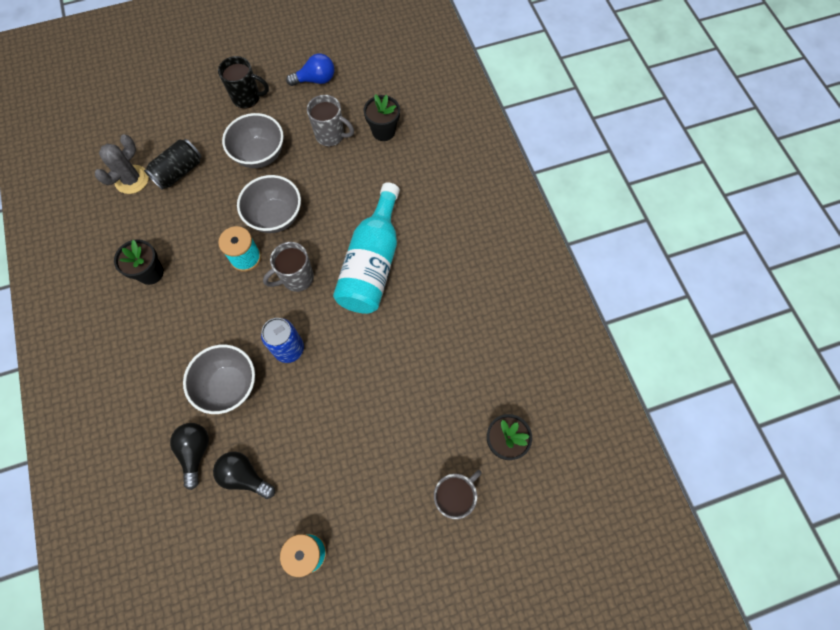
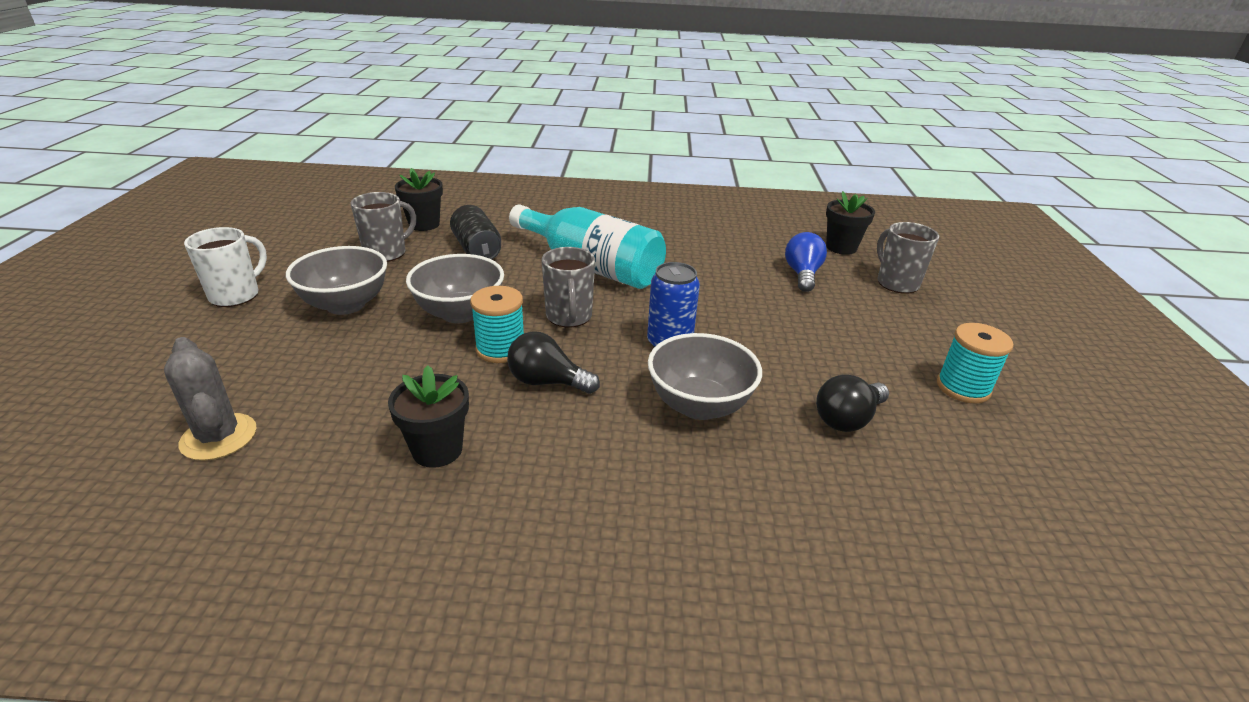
camera: 70 degrees left, 35 degrees down
(179, 172) = (276, 380): black can -> black can (477, 249)
(195, 452) = (797, 461): black light bulb -> black light bulb (547, 382)
(247, 98) = (236, 295): black mug -> white mug
(315, 80) = (289, 245): blue light bulb -> blue light bulb (802, 274)

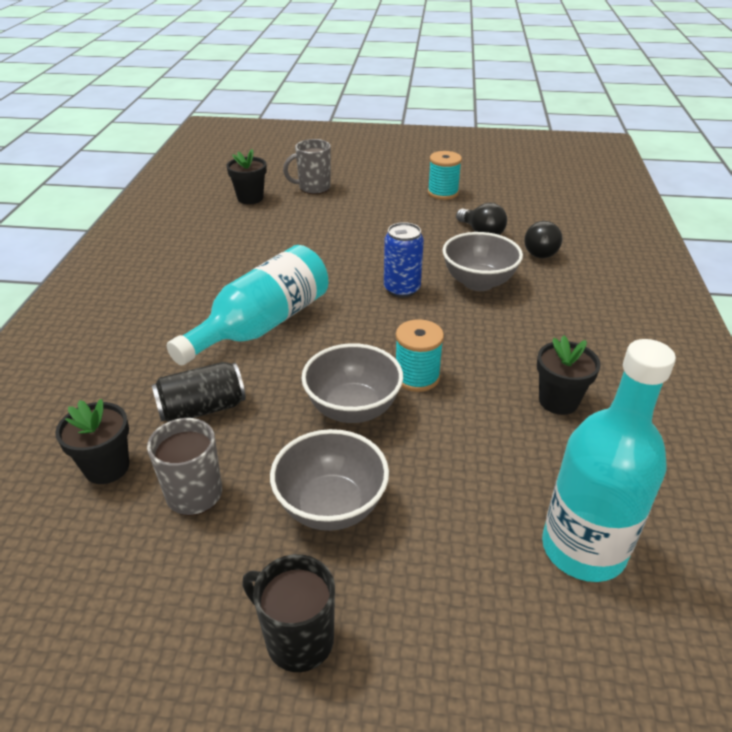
camera: 85 degrees left, 5 degrees up
(219, 437) = (583, 548): grey cactus -> turquoise bottle
(236, 295) = (297, 639): white mug -> black mug
(547, 382) = (462, 349): black light bulb -> black light bulb (541, 251)
(569, 317) = (361, 339): grey mug -> none
(802, 274) = (295, 221): blue light bulb -> none

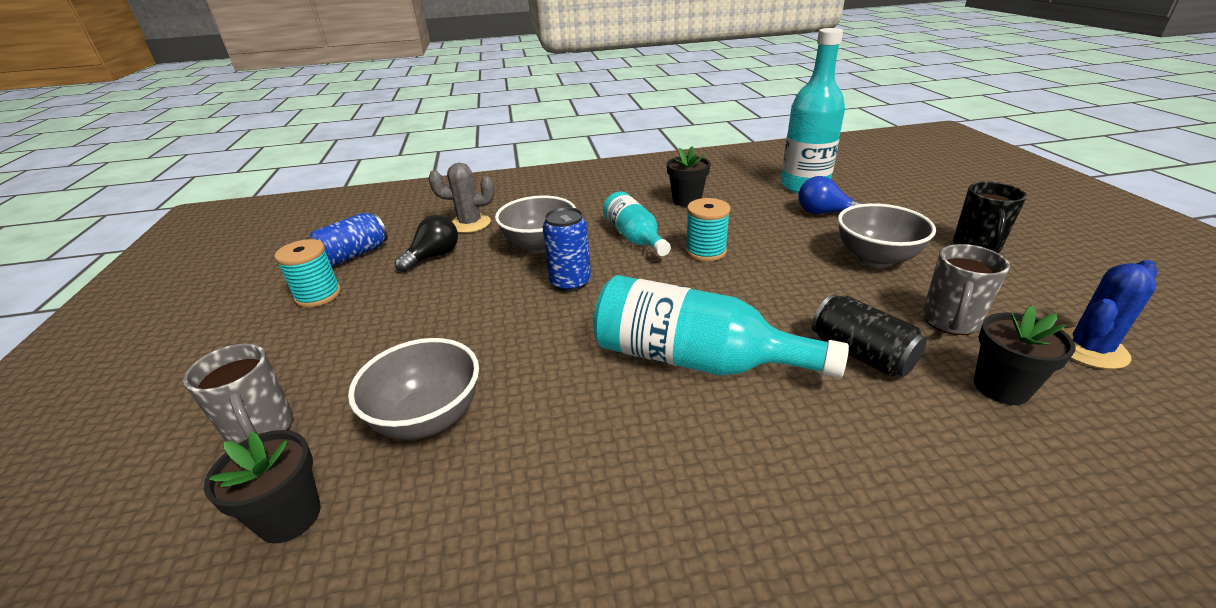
camera: 105 degrees left, 5 degrees down
(82, 572) = (1089, 349): none -> blue cactus
(353, 409) = (771, 271): grey bowl -> grey bowl (428, 418)
(470, 338) = (634, 237): none -> turquoise bottle
(473, 522) = (824, 213): none -> blue light bulb
(500, 202) = (353, 255): none -> blue can
(541, 251) = (470, 224): black light bulb -> grey cactus

